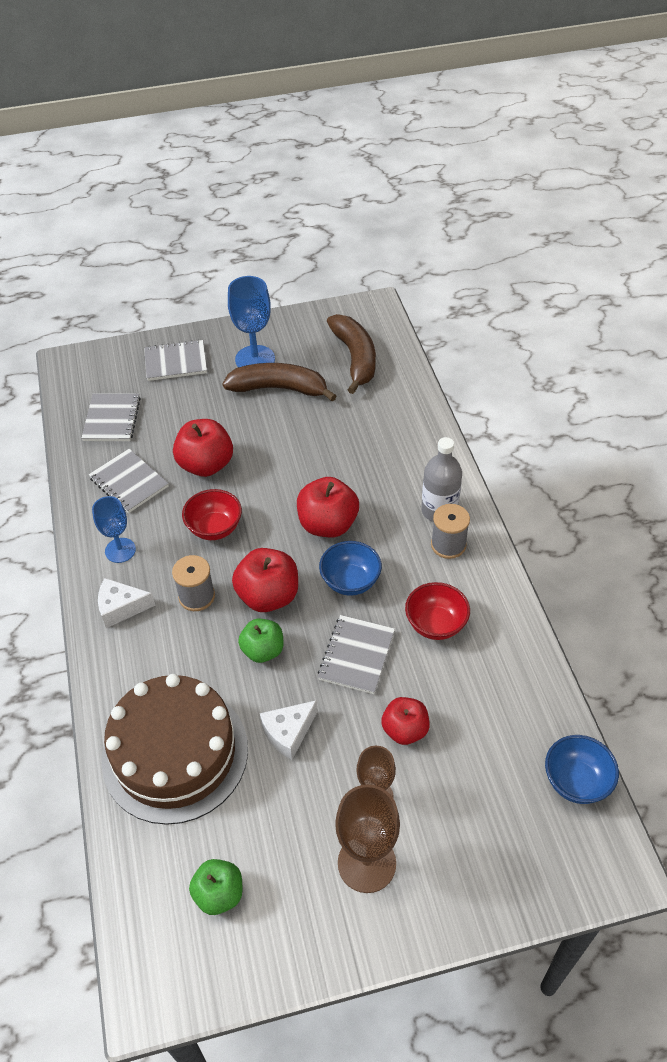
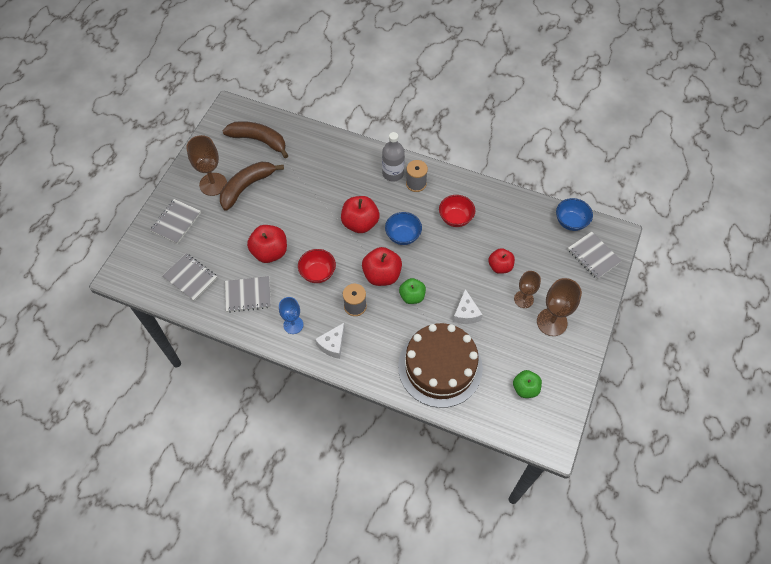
camera: 55 degrees left, 10 degrees up
(255, 359) = (213, 184): blue goblet -> brown goblet
(356, 655) = (446, 260): grey notebook -> grey notebook (593, 256)

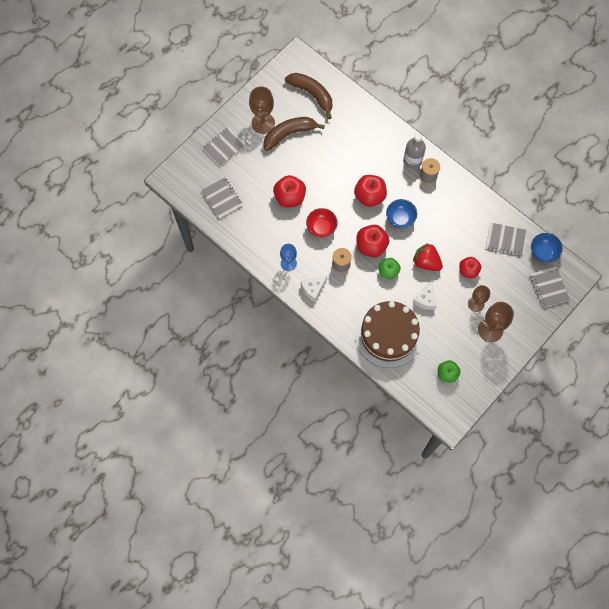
camera: 20 degrees right, 10 degrees up
(248, 295) = (262, 228): grey notebook -> grey notebook (505, 240)
(450, 272) = (426, 262): none -> red strawberry
(455, 218) = (449, 218): red bowl -> none

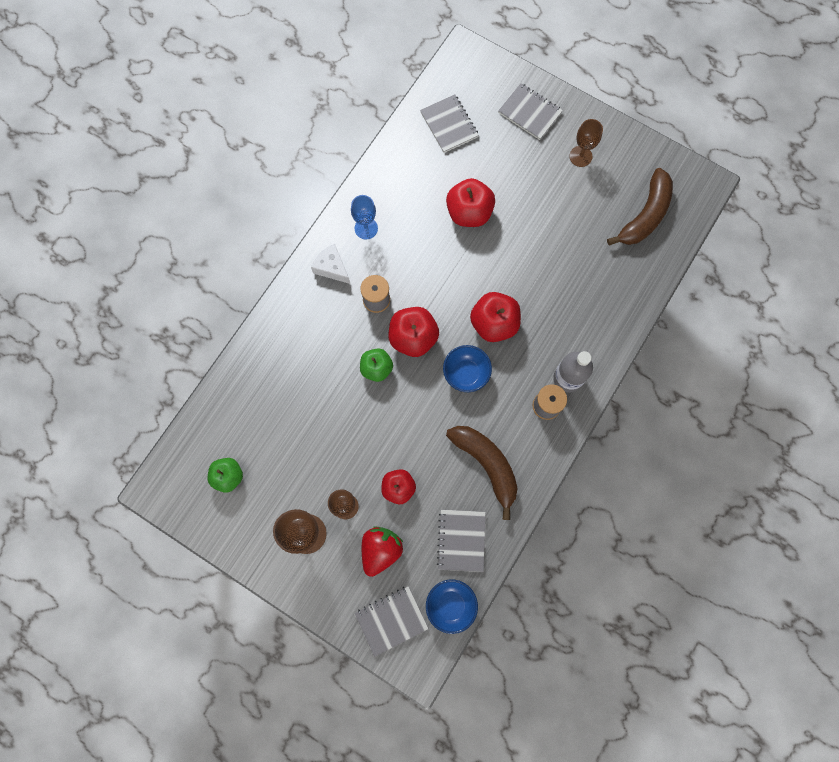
camera: 80 degrees right, 5 degrees up
(222, 198) = (449, 124): grey notebook -> grey notebook turned 75 degrees counterclockwise
(263, 123) = (580, 156): brown goblet -> brown goblet, size x0.65
(289, 134) = (571, 195): brown banana -> brown banana (486, 464)
(321, 228) = (429, 263): red bowl -> none
(388, 335) = (277, 383): brown cake -> none
(425, 299) = (341, 429): white cheese -> none
(426, 262) = (401, 422): red strawberry -> red strawberry (381, 550)

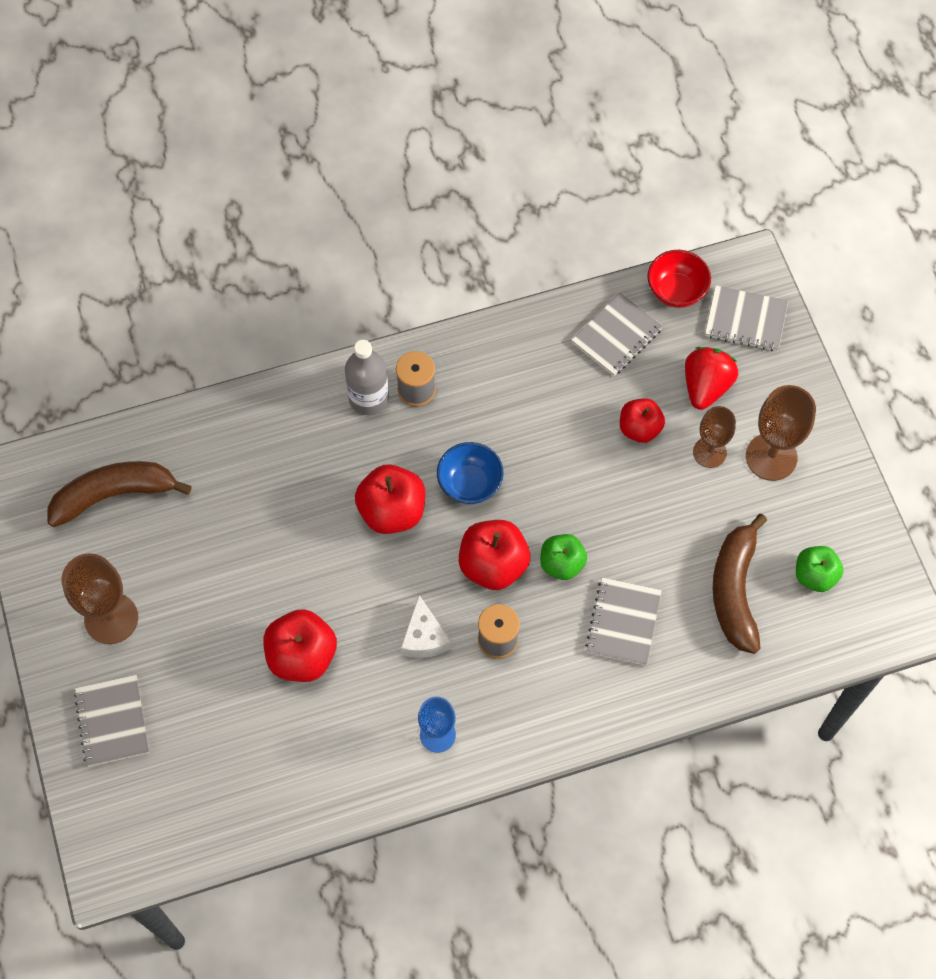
camera: 140 degrees left, 10 degrees down
(332, 268) = (518, 718): white cheese -> white cheese (424, 637)
(381, 550) = (706, 386): red strawberry -> red strawberry turned 135 degrees clockwise
(449, 124) = (221, 787): grey notebook -> grey notebook (623, 622)
(450, 605) = (676, 291): blue bowl -> red bowl
(486, 464) = (529, 382): brown banana -> brown banana (734, 590)
(580, 156) = (111, 618): brown goblet -> brown goblet, size x1.53

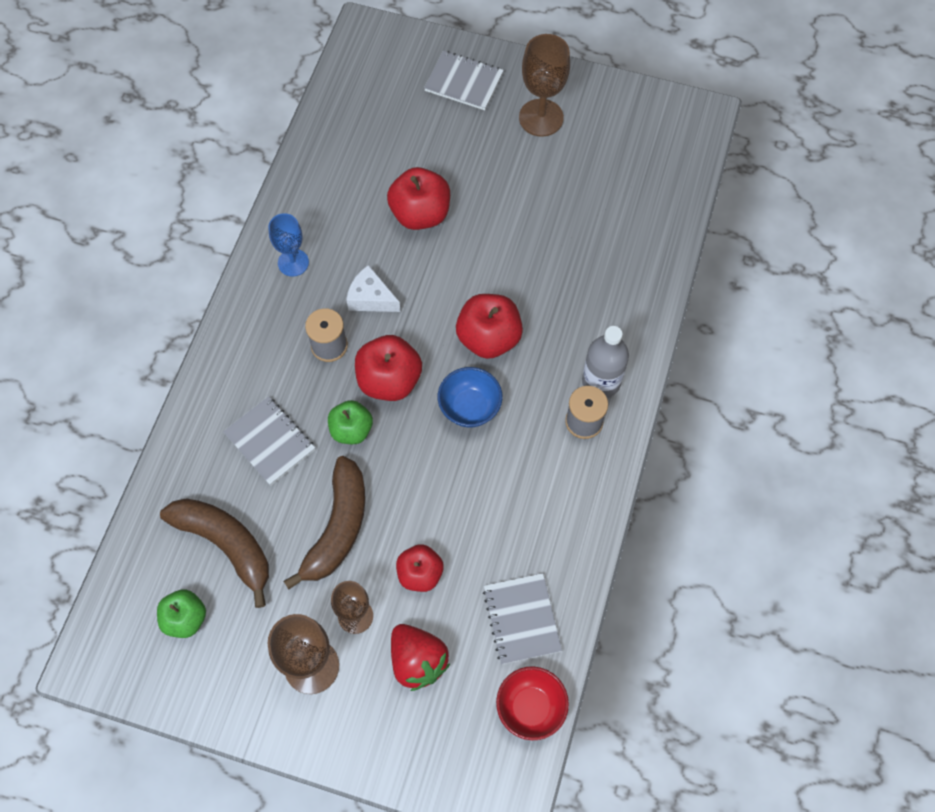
camera: 125 degrees right, 0 degrees up
(114, 494) = (640, 167): brown banana -> brown banana (338, 528)
(745, 320) = (456, 750): grey notebook -> none

